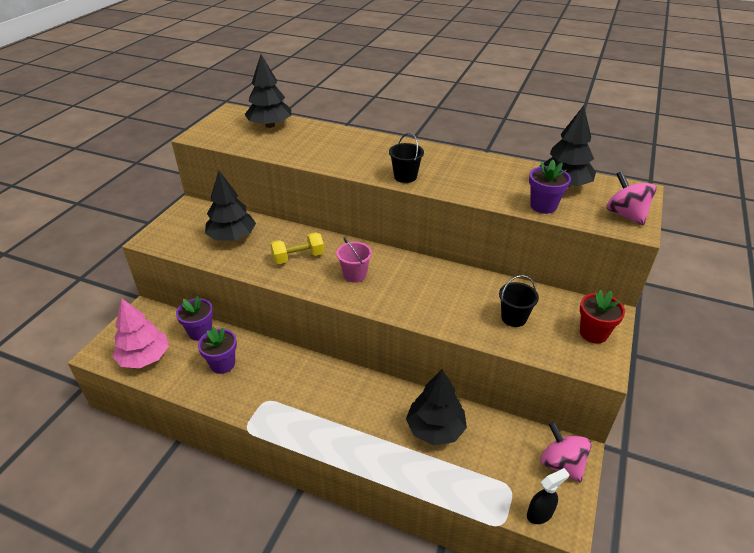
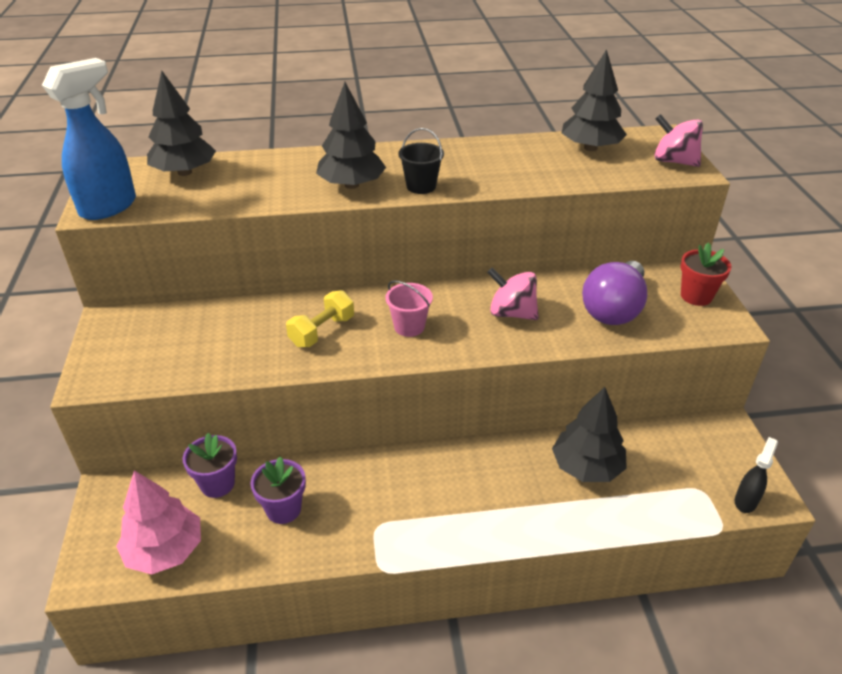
camera: 30 degrees left, 0 degrees up
(210, 135) = (109, 207): none -> blue spray bottle
(232, 237) = (210, 338): black tree -> black tree (352, 185)
(513, 318) = (614, 309): black bucket -> purple light bulb
(543, 206) = (593, 175): purple flower pot -> none
(561, 464) = (725, 444): pink spinning top -> pink spinning top (512, 313)

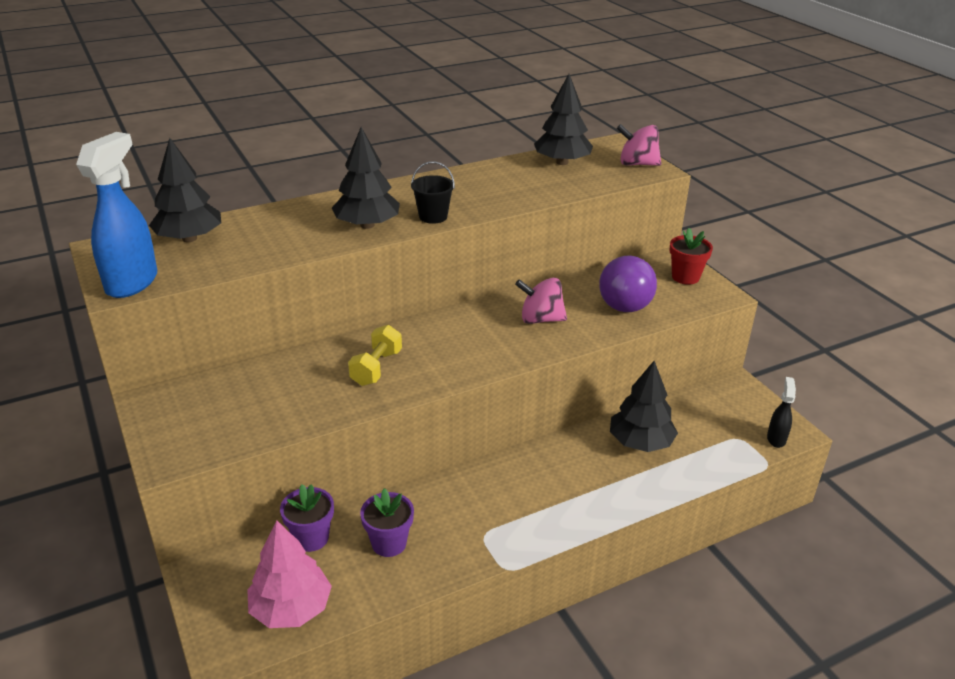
camera: 20 degrees left, 5 degrees down
(409, 326) = (456, 348): pink bucket -> none

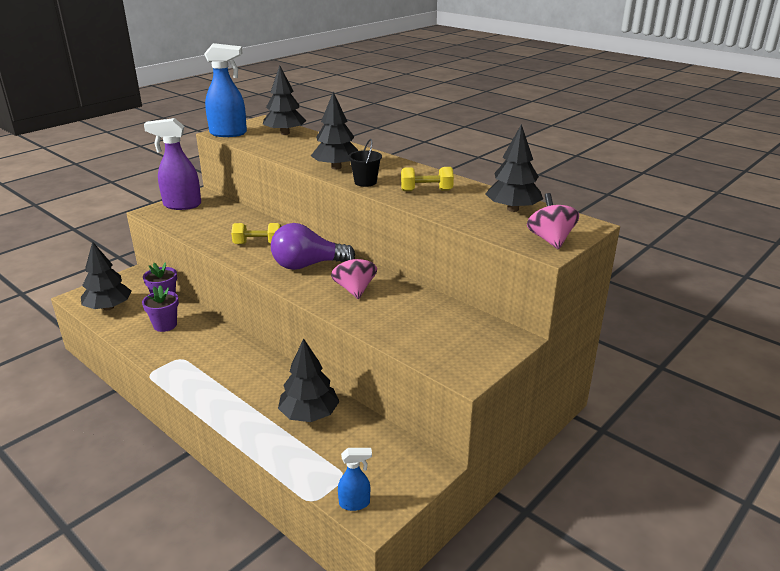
camera: 70 degrees right, 5 degrees down
(173, 424) = (181, 205): none -> purple spray bottle
(291, 608) = (108, 307): pink tree -> black tree
(485, 190) = (426, 190): none -> yellow dumbbell
(625, 300) = (413, 322): purple light bulb -> purple light bulb (307, 265)
(685, 277) = (482, 350): red flower pot -> none
(776, 438) = (355, 503): black spray bottle -> blue spray bottle

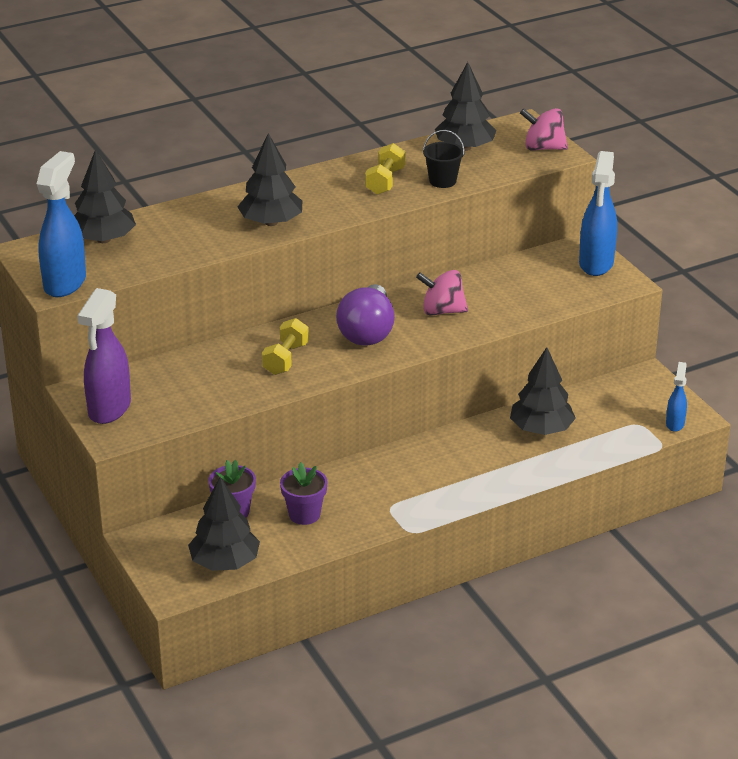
camera: 70 degrees left, 5 degrees up
(365, 182) = (334, 212): black bucket -> black bucket (442, 181)
(486, 351) = (596, 264): none -> blue spray bottle

